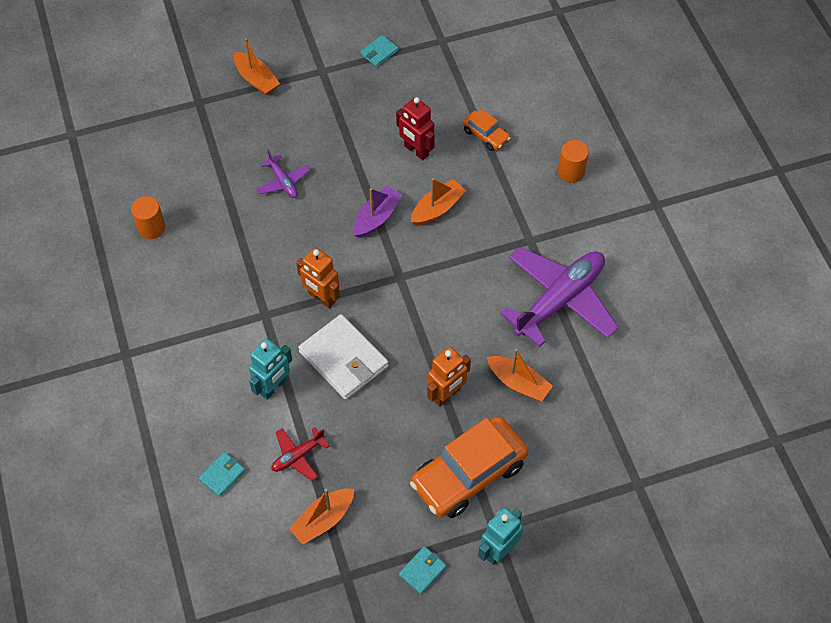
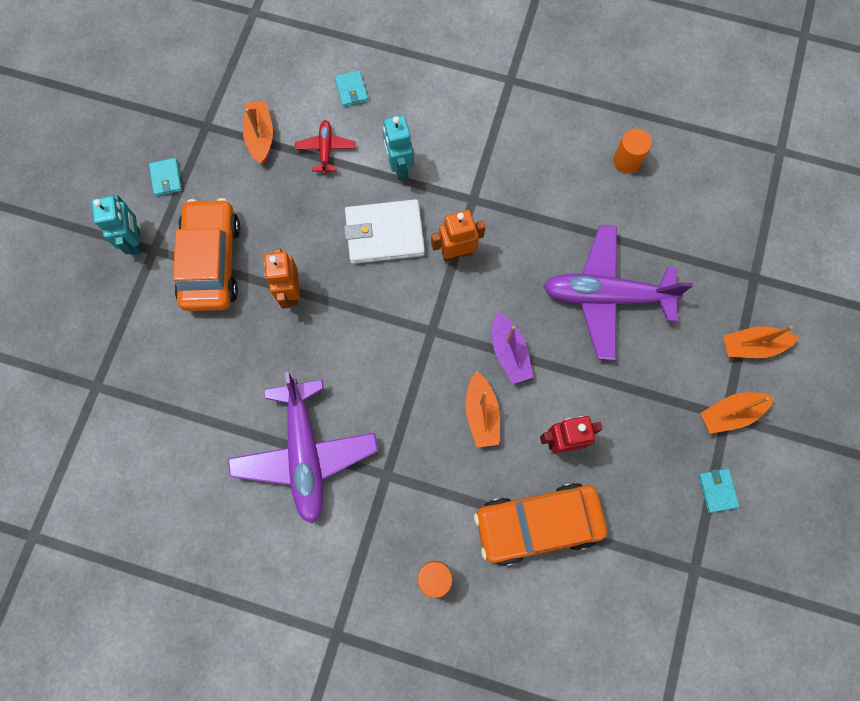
camera: 125 degrees right, 15 degrees up
(283, 182) = (606, 296): purple plane -> purple plane, size x2.18
(486, 135) = (537, 524): orange car -> orange car, size x2.05
(518, 383) = (256, 357): orange boat -> orange boat (730, 413)

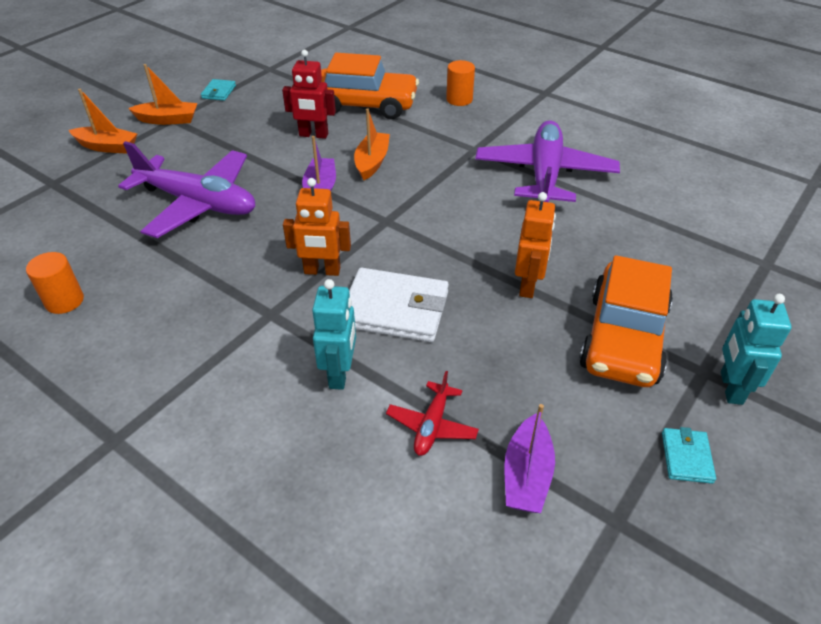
camera: 160 degrees left, 30 degrees down
(260, 136) = (526, 475): orange boat -> purple boat
(351, 90) = (357, 503): turquoise wallet -> none

